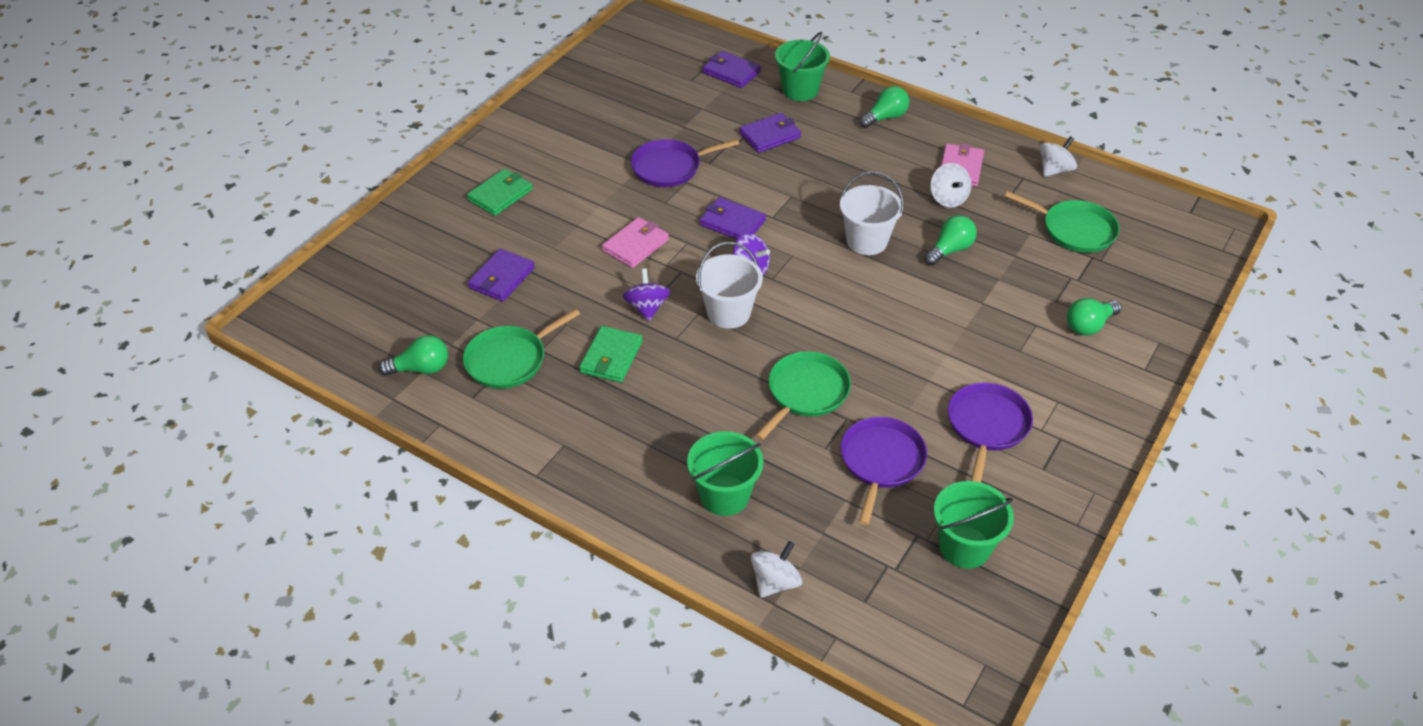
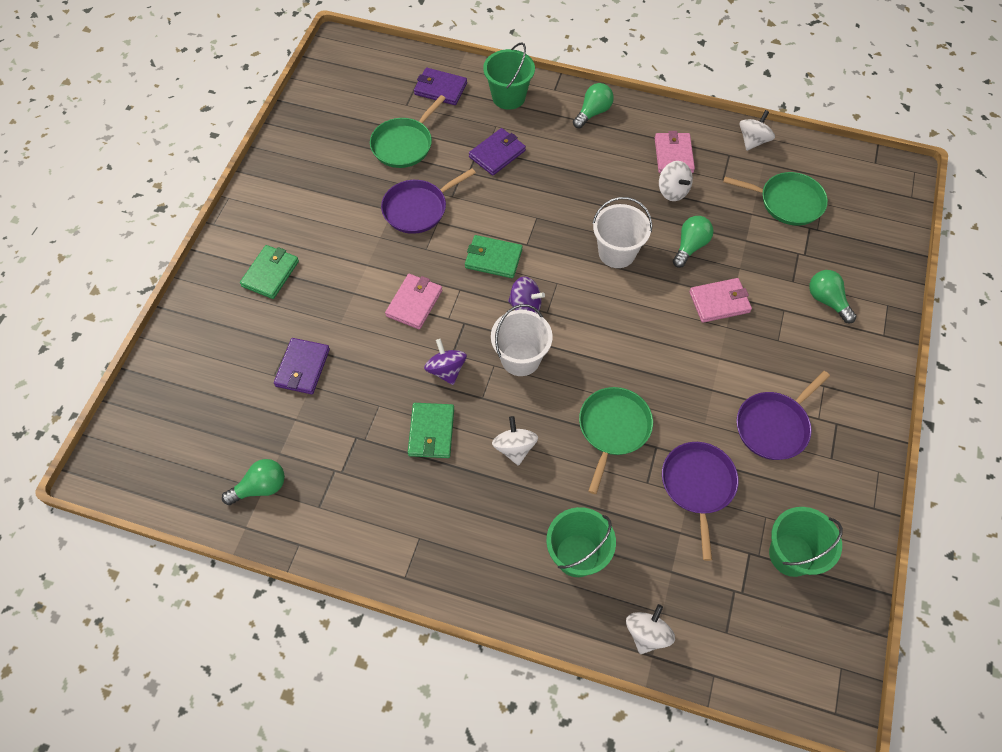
camera: 15 degrees left, 15 degrees up
(509, 360) = (340, 457): green pan -> green pan (404, 144)
(693, 388) = (514, 448): none -> white spinning top
(732, 223) = (493, 258): purple wallet -> green wallet
(965, 304) = (719, 302): none -> pink wallet
(987, 426) = (774, 426): purple pan -> purple pan turned 135 degrees counterclockwise
(1089, 326) = (827, 301): green light bulb -> green light bulb turned 105 degrees clockwise

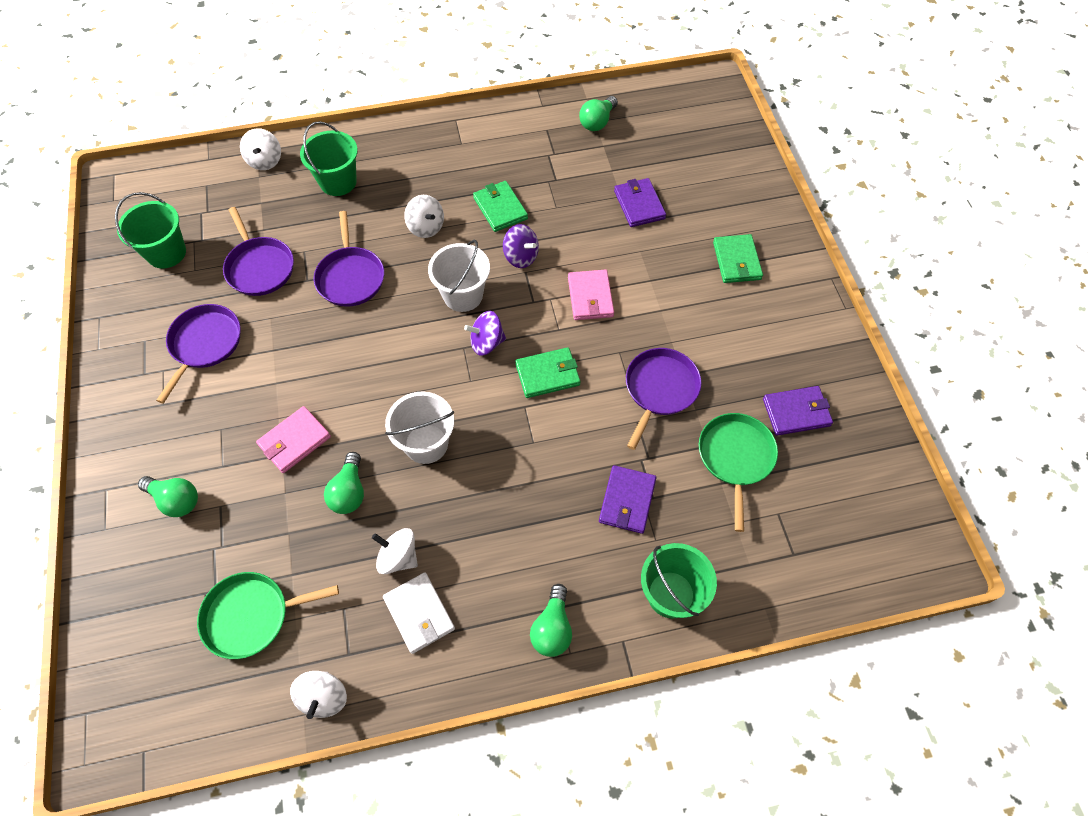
camera: 150 degrees right, 0 degrees up
(440, 89) = (759, 560): purple wallet -> purple wallet (796, 412)
(613, 429) = (350, 277): green pan -> purple pan
(673, 155) = (419, 614): pink wallet -> white wallet

